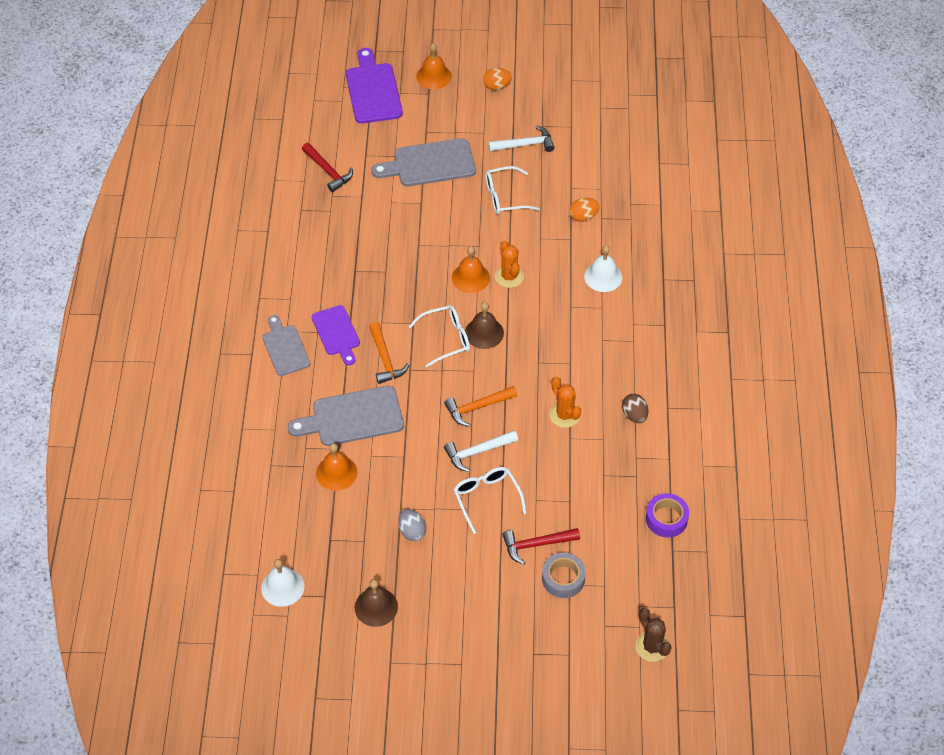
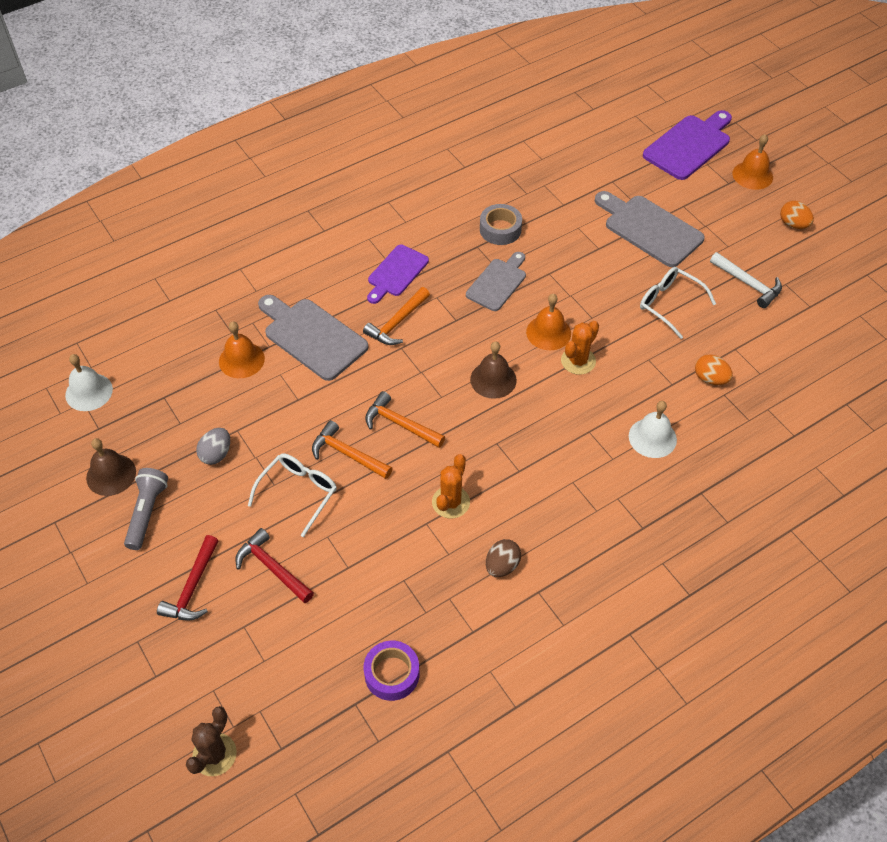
camera: 55 degrees right, 0 degrees up
(285, 348) = (349, 248): grey cutting board -> grey cutting board (497, 282)
(328, 171) = (568, 167): red hammer -> red hammer (192, 587)
(429, 599) = (147, 512): none -> grey flashlight
(446, 338) = (460, 355): white glasses -> none
(477, 452) = (348, 454): white hammer -> orange hammer
(563, 579) = (247, 616): grey tape -> grey tape (500, 229)

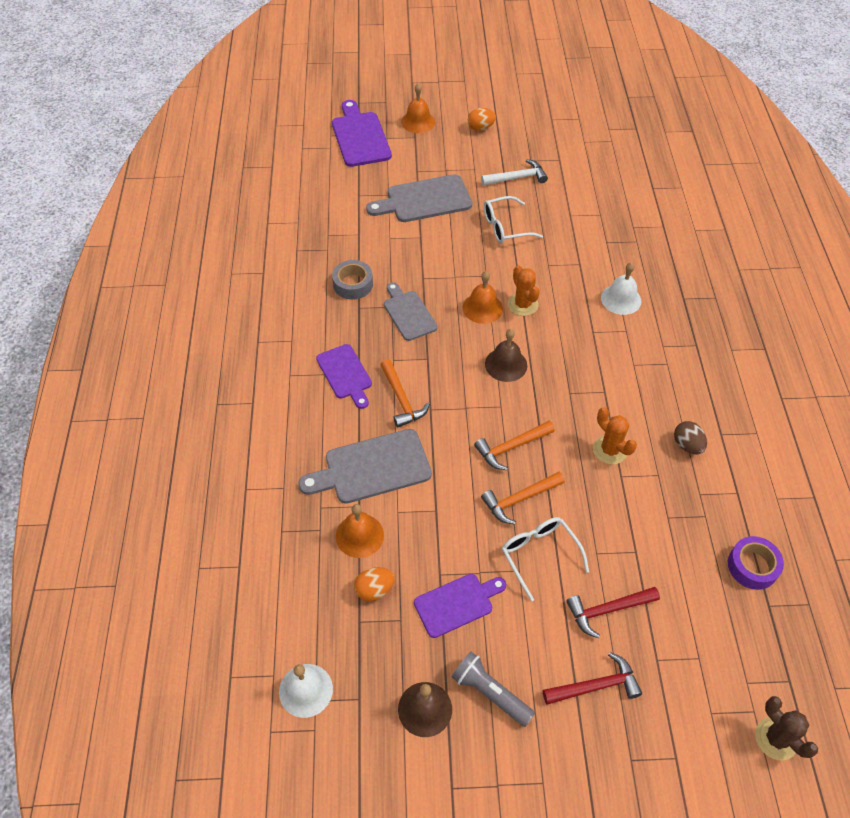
camera: 60 degrees left, 0 degrees up
(192, 587) = (595, 686): red hammer -> red hammer turned 60 degrees counterclockwise
(216, 454) = (457, 603): grey egg -> purple cutting board
(710, 379) = (588, 241): orange egg -> orange egg (374, 590)

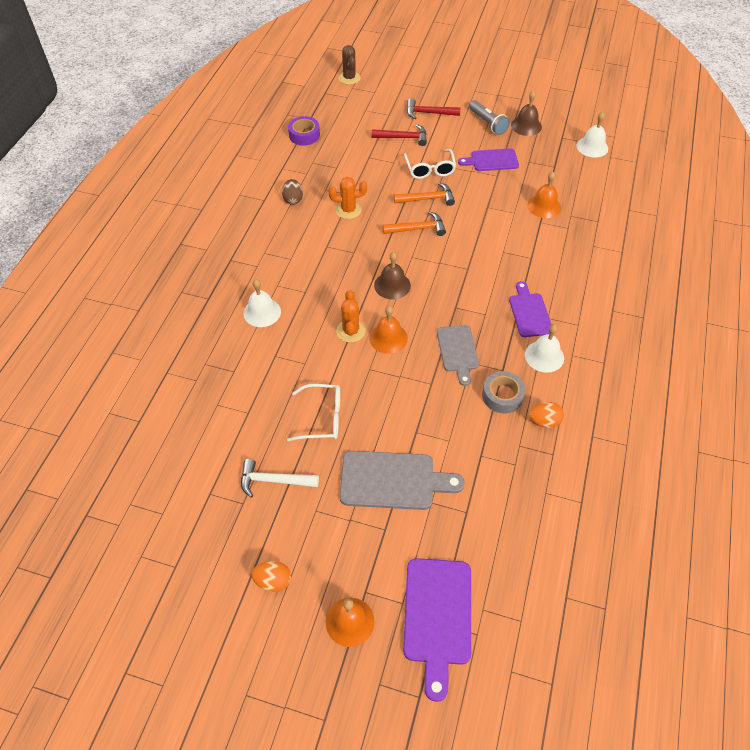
camera: 160 degrees left, 0 degrees up
(320, 331) = (544, 356): none -> white bell
(372, 468) = (525, 241): grey cutting board -> none
(374, 590) = (541, 178): orange egg -> orange egg (544, 421)
(401, 399) = (488, 281): orange hammer -> none
(610, 450) = (348, 210): orange cactus -> orange cactus turned 75 degrees counterclockwise

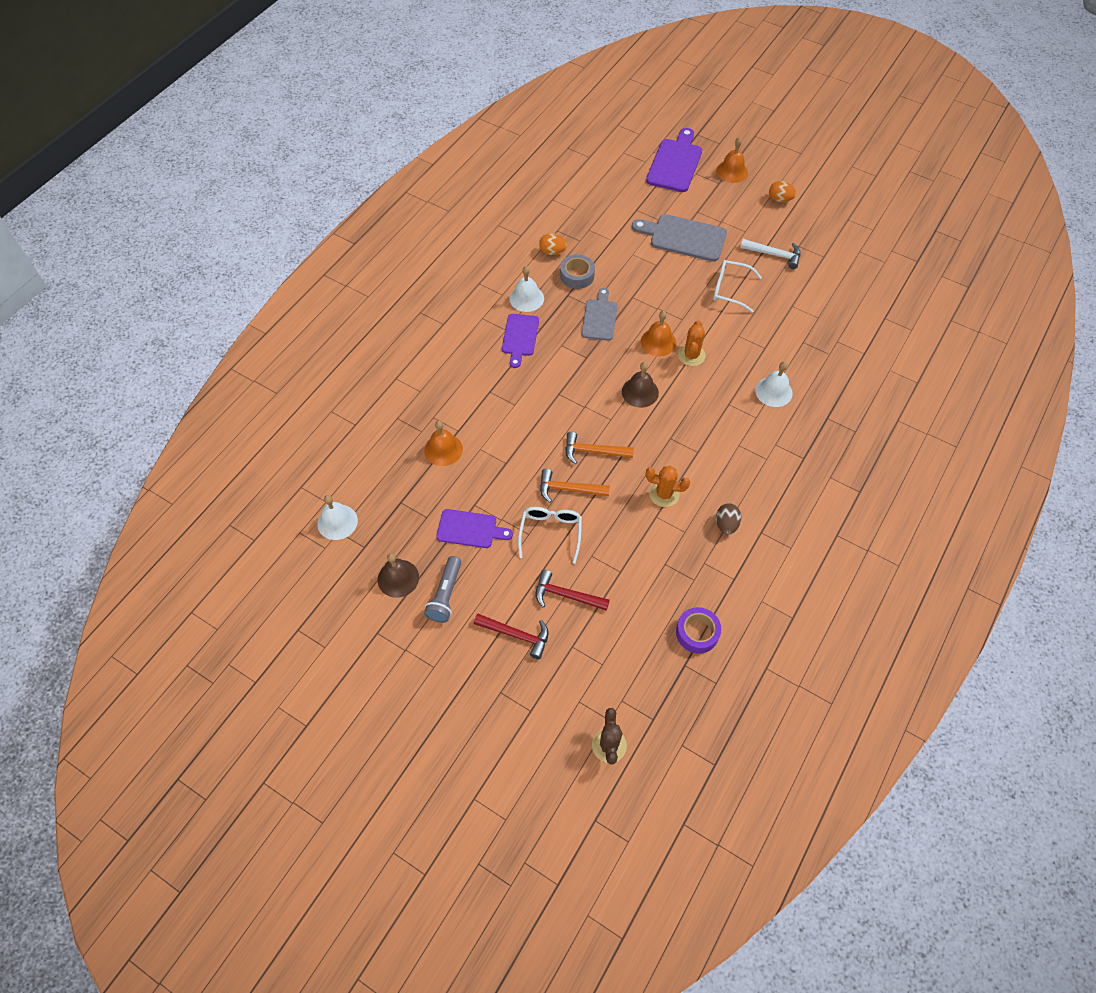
camera: 165 degrees left, 5 degrees up
(488, 123) = (445, 595): grey flashlight -> grey flashlight turned 150 degrees counterclockwise

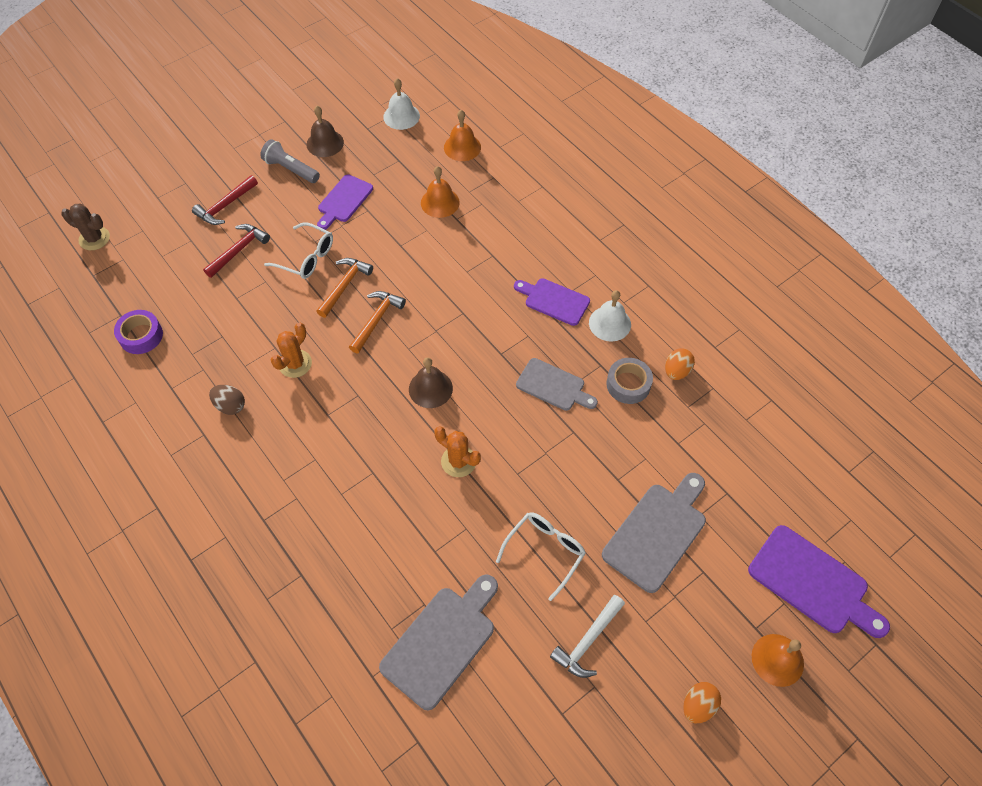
camera: 110 degrees right, 0 degrees up
(658, 342) = (493, 434): orange bell -> orange bell (462, 147)
(773, 391) = (366, 530): white bell -> none
(820, 325) = (442, 641): none -> grey cutting board

